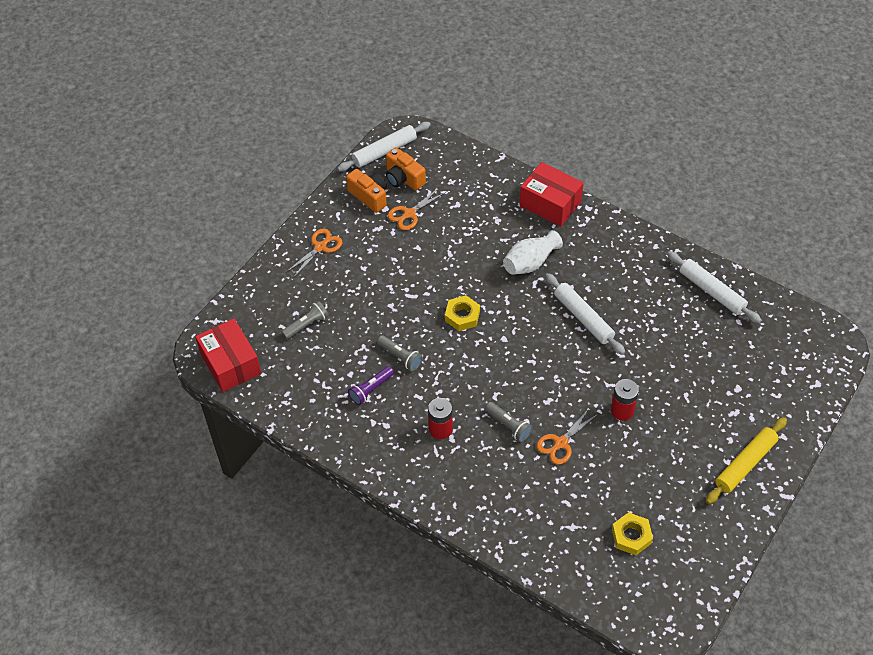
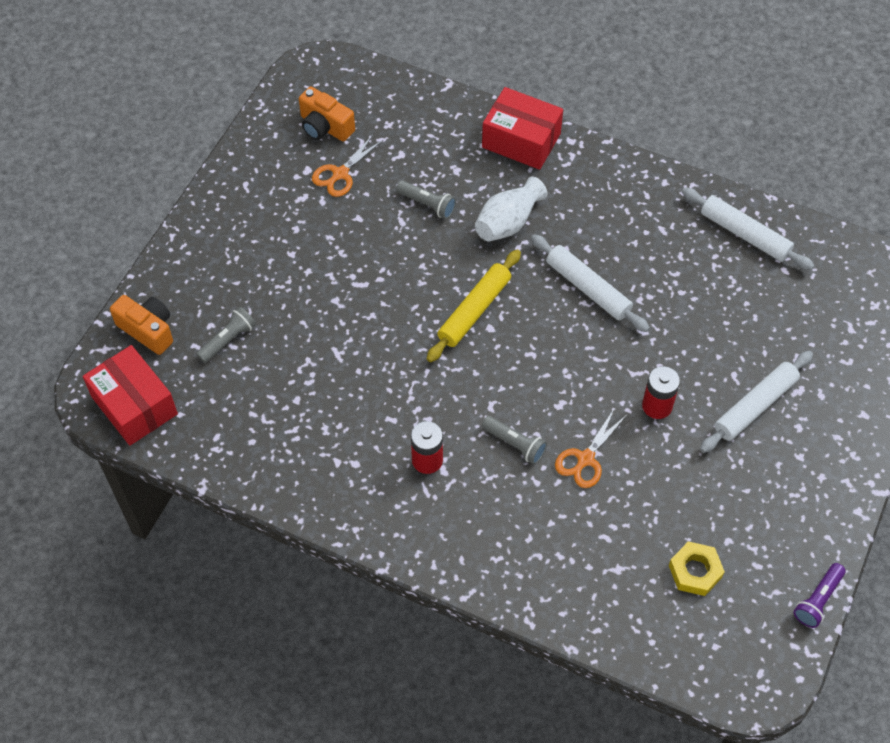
camera: 10 degrees left, 5 degrees up
(320, 247) = (229, 232): orange scissors -> none
(369, 196) = (284, 156): orange camera -> orange camera (148, 330)
(371, 389) = (327, 417): purple flashlight -> purple flashlight (818, 600)
(384, 151) = (294, 93): white rolling pin -> white rolling pin (755, 406)
(400, 357) = (359, 369): grey flashlight -> grey flashlight (427, 204)
(462, 316) = (431, 304): yellow nut -> none
(745, 464) = (822, 457): yellow rolling pin -> yellow rolling pin (474, 311)

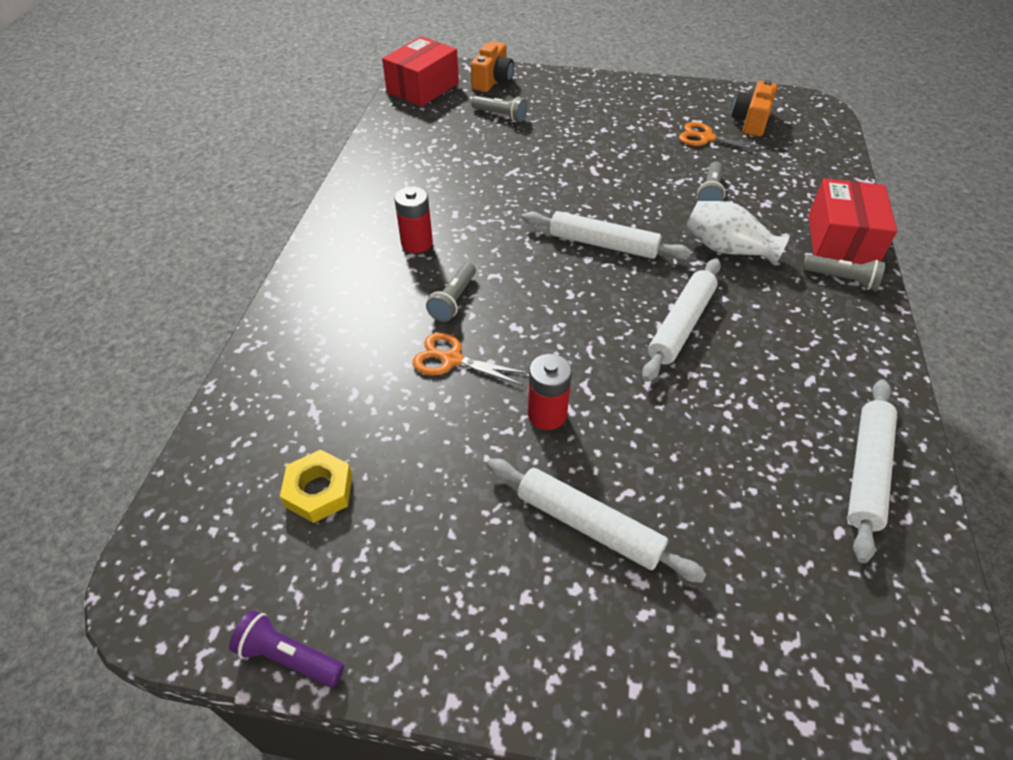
camera: 75 degrees right, 10 degrees down
(474, 311) = (603, 244): yellow rolling pin -> white rolling pin
(566, 162) = (841, 279): none -> grey flashlight

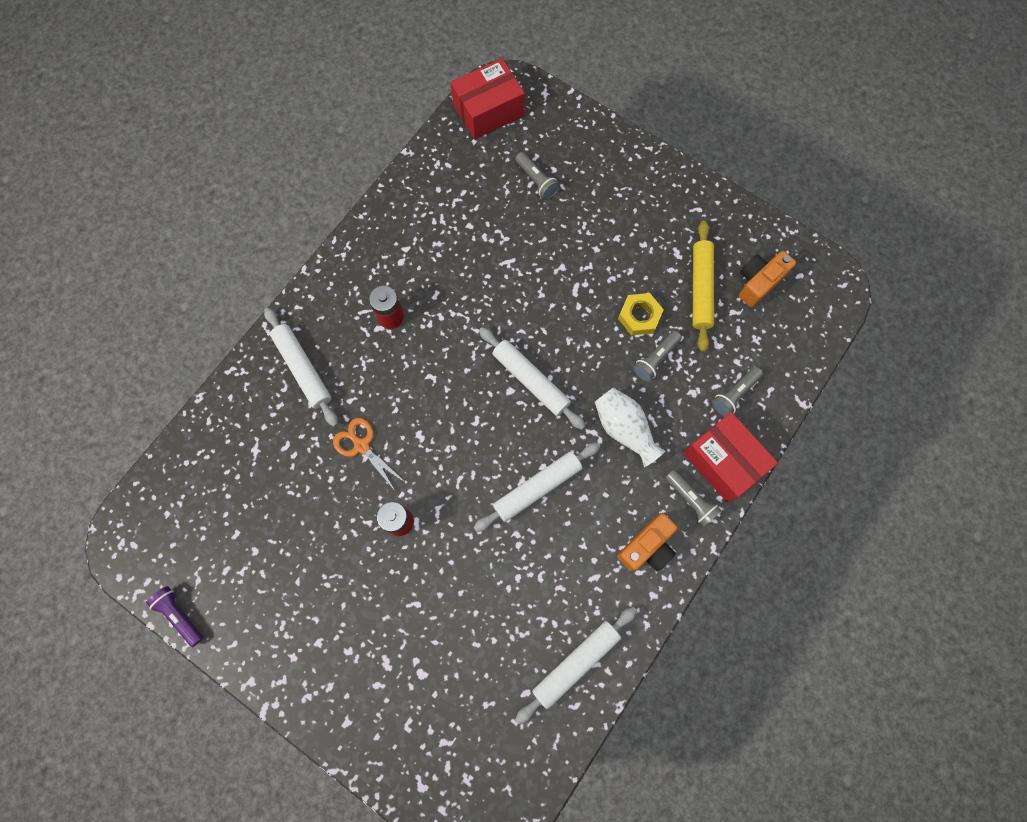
camera: 25 degrees right, 25 degrees up
(319, 491) = (235, 514): yellow nut -> yellow nut (639, 316)
(453, 300) = (389, 389): grey flashlight -> grey flashlight (734, 394)
(493, 80) = (557, 124): orange camera -> orange camera (647, 547)
(588, 525) = (379, 615): white rolling pin -> white rolling pin (303, 369)
(706, 138) = (700, 288): orange scissors -> yellow rolling pin
(841, 241) = (723, 461): red box -> red box turned 75 degrees counterclockwise

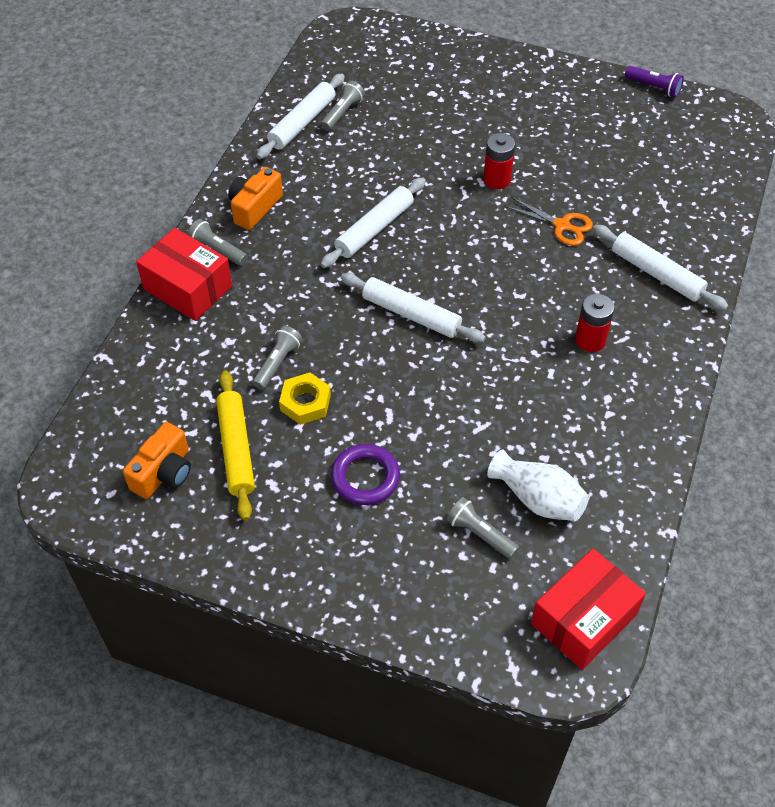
camera: 165 degrees right, 20 degrees down
(607, 242) = (365, 477): none -> purple ring
(624, 429) = (298, 293): white vase -> white vase (538, 499)
(734, 394) = (182, 349): grey flashlight -> grey flashlight (342, 113)

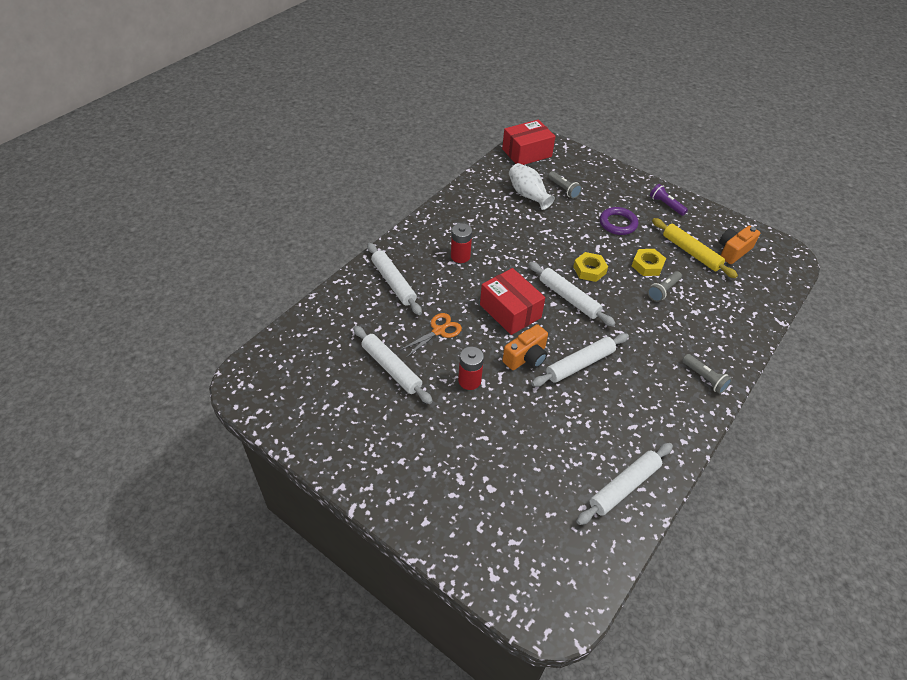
camera: 165 degrees left, 5 degrees down
(187, 288) = (726, 355): red box -> red box (510, 311)
(236, 449) = (691, 252): yellow rolling pin -> yellow rolling pin turned 45 degrees counterclockwise
(254, 208) = (674, 407): orange camera -> orange camera (526, 357)
(342, 113) = (583, 488): grey flashlight -> none
(393, 369) = (589, 270): none -> yellow nut
(561, 225) = (438, 331): orange scissors -> orange scissors turned 90 degrees clockwise
(590, 170) = (391, 368): none -> white rolling pin
(654, 87) = (284, 435): purple flashlight -> purple flashlight (666, 205)

